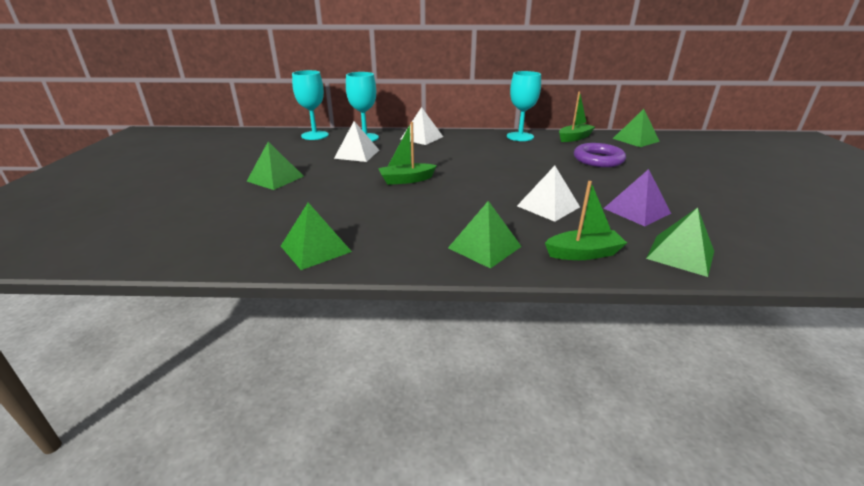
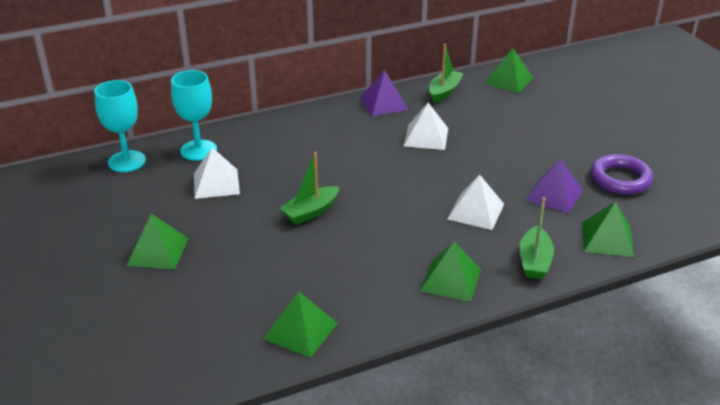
camera: 25 degrees left, 5 degrees up
(422, 138) = (270, 133): white pyramid -> white pyramid (426, 137)
(520, 136) = (384, 103): turquoise goblet -> purple pyramid
(583, 253) = (534, 261): green boat -> green boat turned 135 degrees clockwise
(598, 159) = (487, 125): purple ring -> purple ring (620, 179)

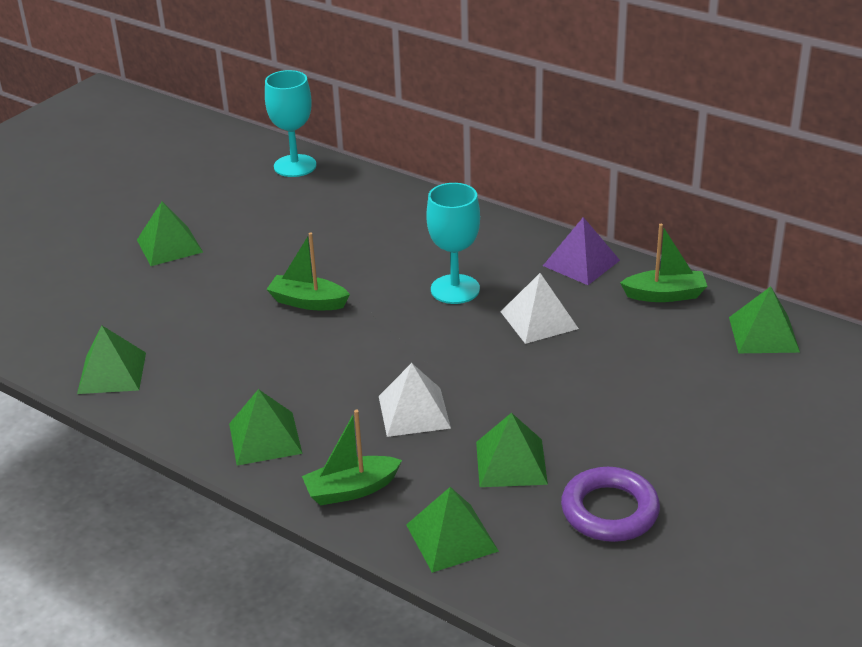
camera: 60 degrees right, 0 degrees up
(198, 150) = (353, 193): turquoise goblet -> turquoise goblet (455, 289)
(216, 183) = (305, 227): white pyramid -> none
(554, 195) = (511, 462): purple pyramid -> green pyramid

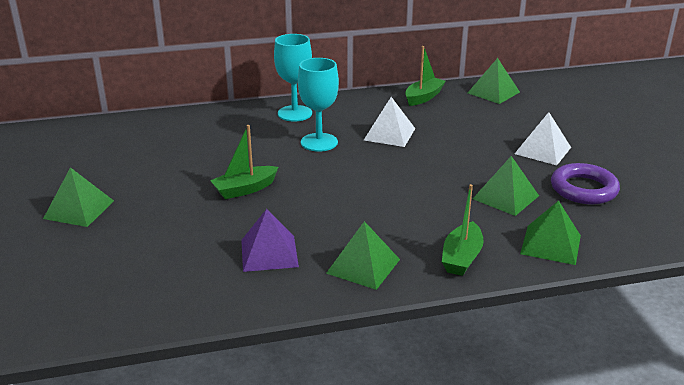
camera: 50 degrees left, 5 degrees down
(112, 373) = (184, 297): green pyramid -> none
(295, 166) = (90, 131): turquoise goblet -> turquoise goblet (295, 113)
(414, 412) = (415, 204): white pyramid -> white pyramid (543, 150)
(581, 263) = (358, 102): purple pyramid -> purple pyramid (269, 253)

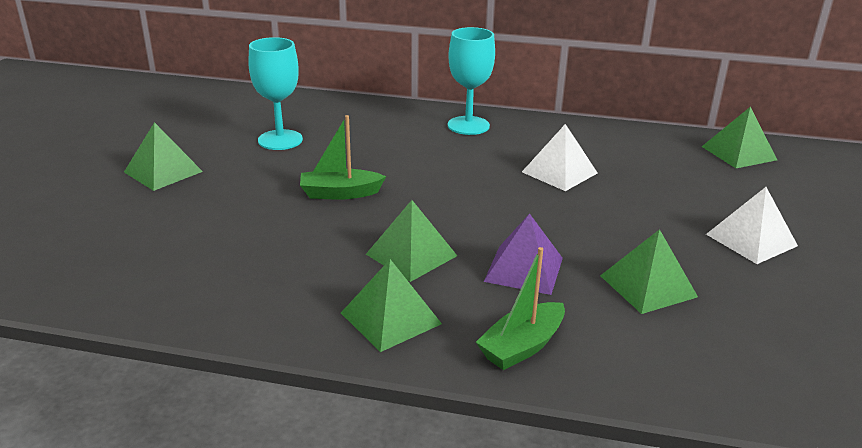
camera: 25 degrees right, 0 degrees up
(269, 253) = (300, 270): purple pyramid -> purple pyramid (524, 269)
(319, 142) = (467, 162): turquoise goblet -> turquoise goblet (280, 140)
(423, 97) = (639, 140): green boat -> none
(551, 244) = (662, 367): green pyramid -> green pyramid (411, 255)
(583, 189) = (773, 306): purple ring -> none

